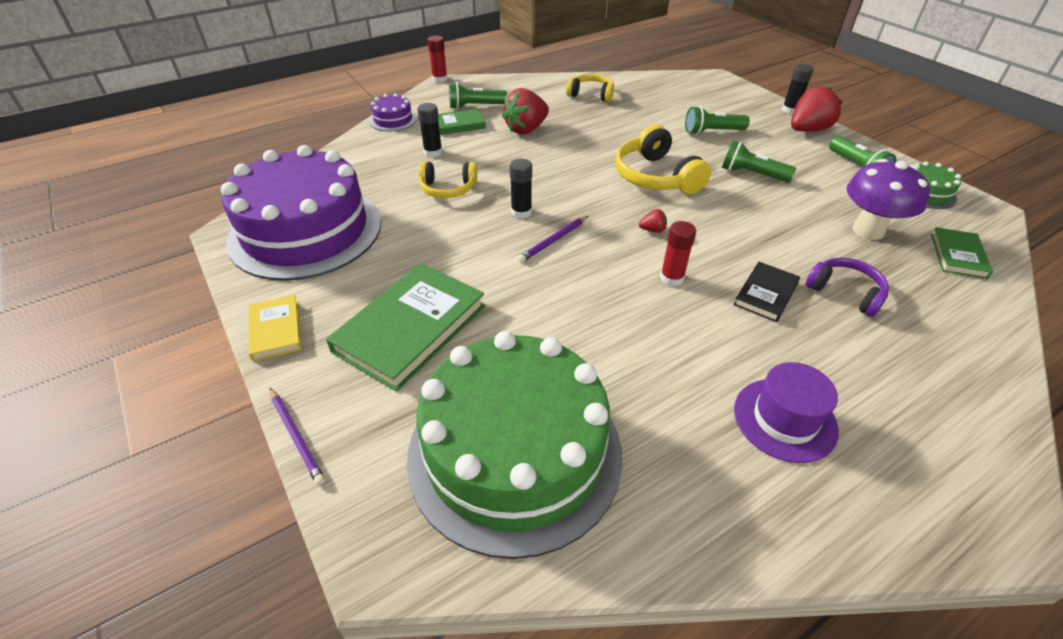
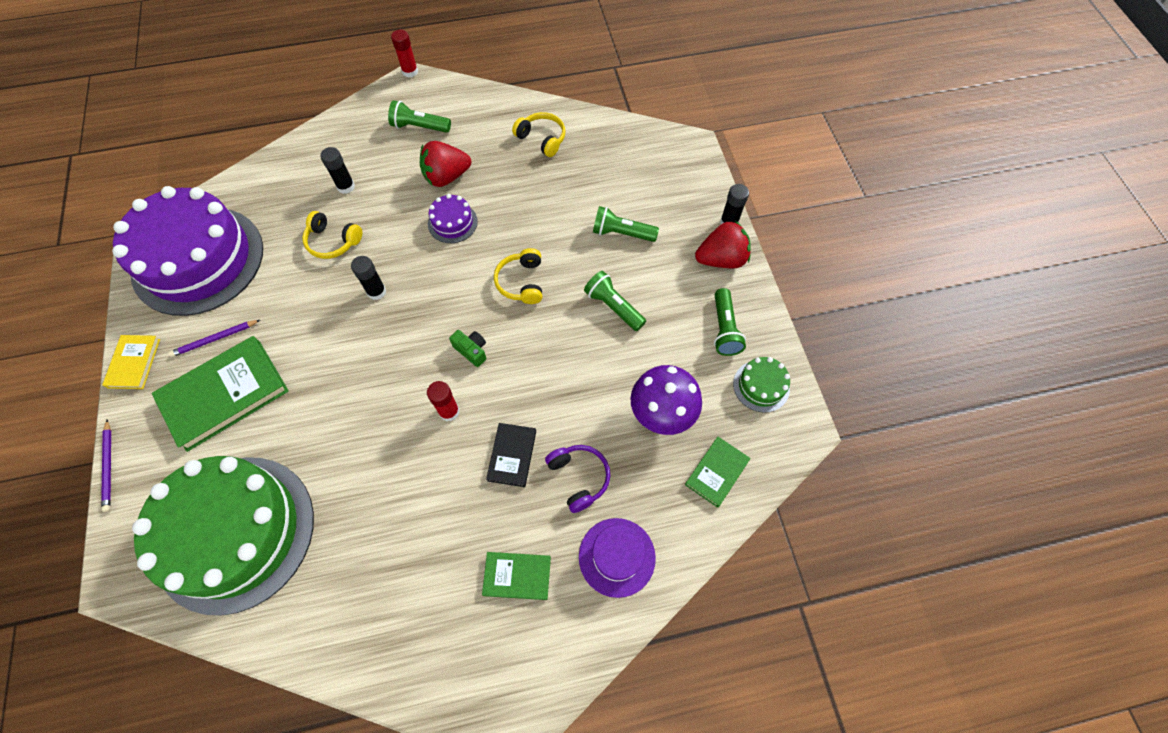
camera: 20 degrees right, 20 degrees up
(393, 120) = (335, 127): purple cake -> purple cake (452, 222)
(459, 124) = (390, 151): green book -> green book (517, 576)
(553, 241) = (382, 336): purple pencil -> purple pencil (215, 339)
(652, 230) = (471, 350): red strawberry -> green camera
(656, 177) = (521, 282): yellow headphones -> yellow headphones, size x0.64
(765, 294) = (512, 455): black book -> black book turned 45 degrees counterclockwise
(784, 419) = (433, 578): purple hat -> purple hat (617, 557)

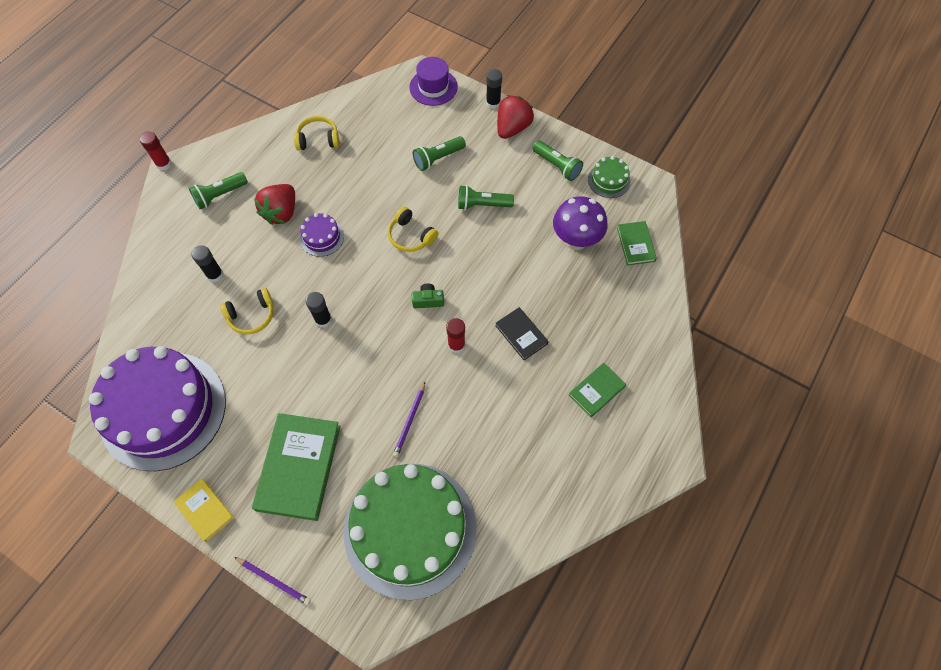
camera: 45 degrees left, 0 degrees up
(215, 339) = (246, 444): purple pencil -> purple pencil (410, 420)
(579, 478) = (570, 312): purple headphones -> none
(617, 557) = (634, 332): purple hat -> purple hat (433, 87)

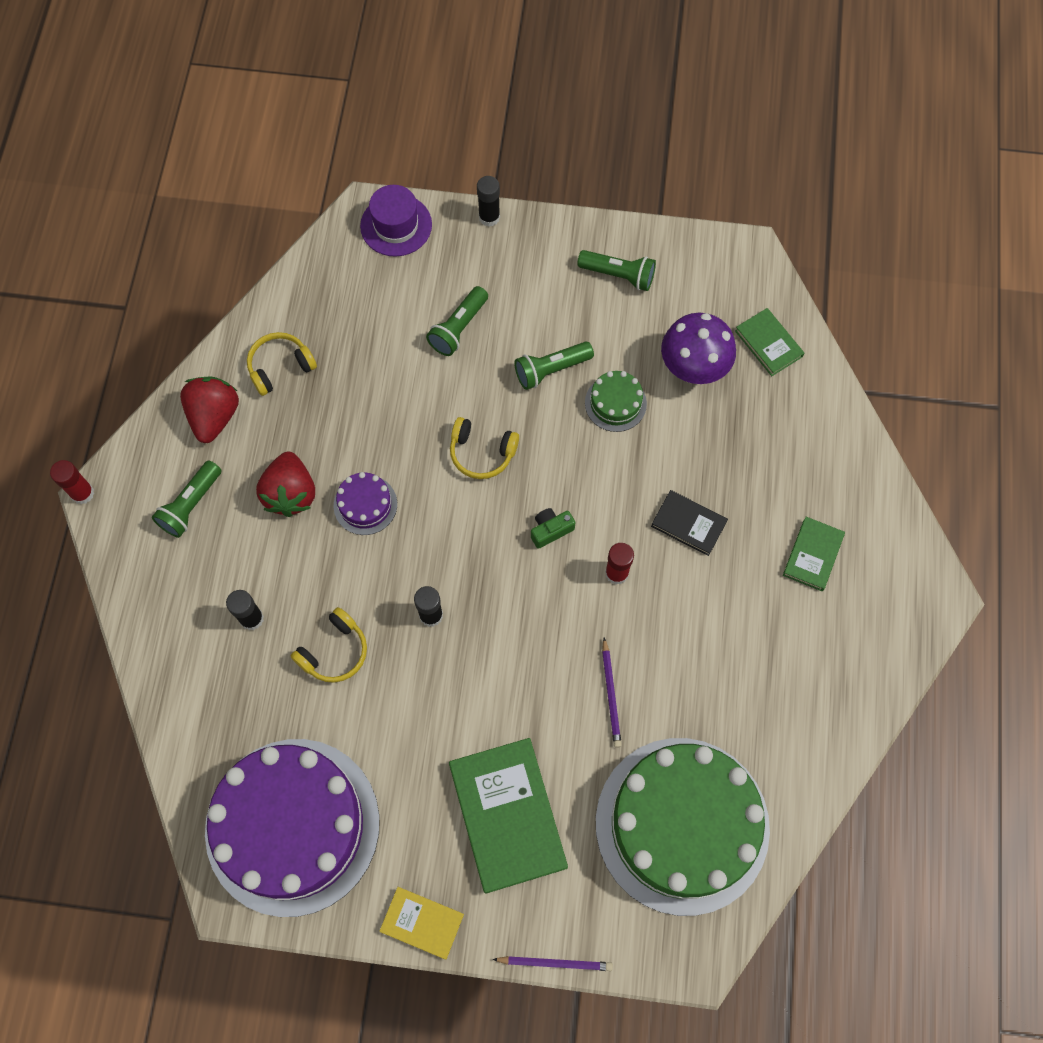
camera: 25 degrees left, 5 degrees up
(512, 128) = (534, 244): red strawberry -> red strawberry (214, 416)
(609, 180) = (693, 269): green cake -> green cake (615, 403)

